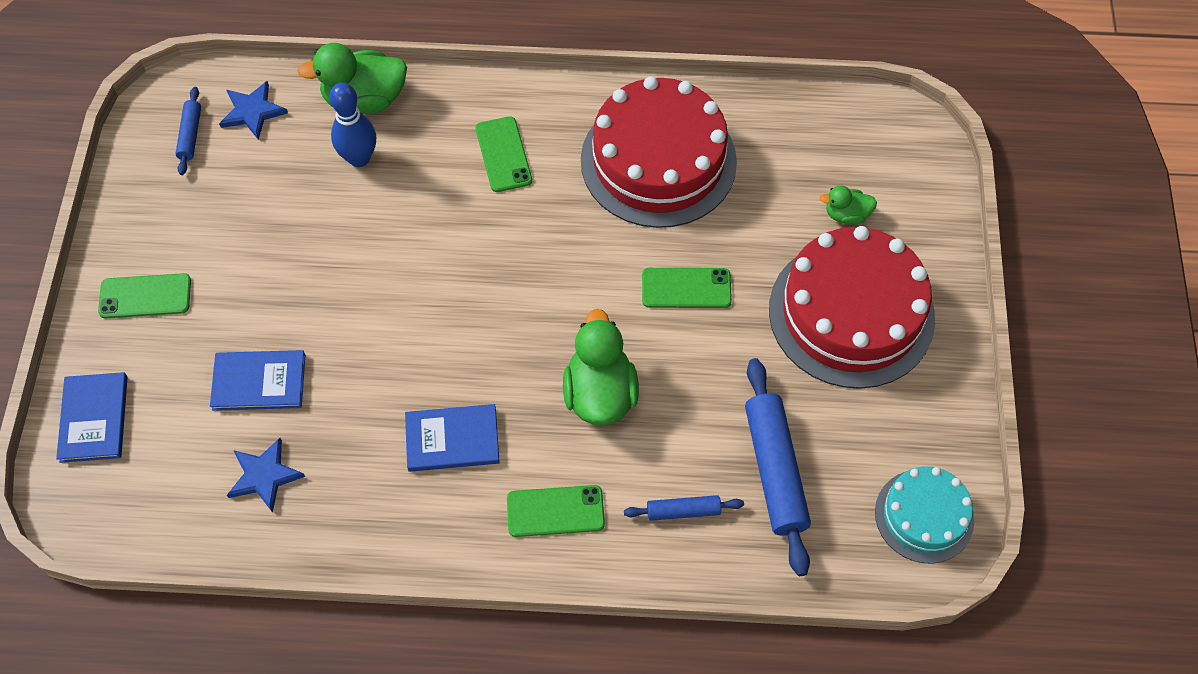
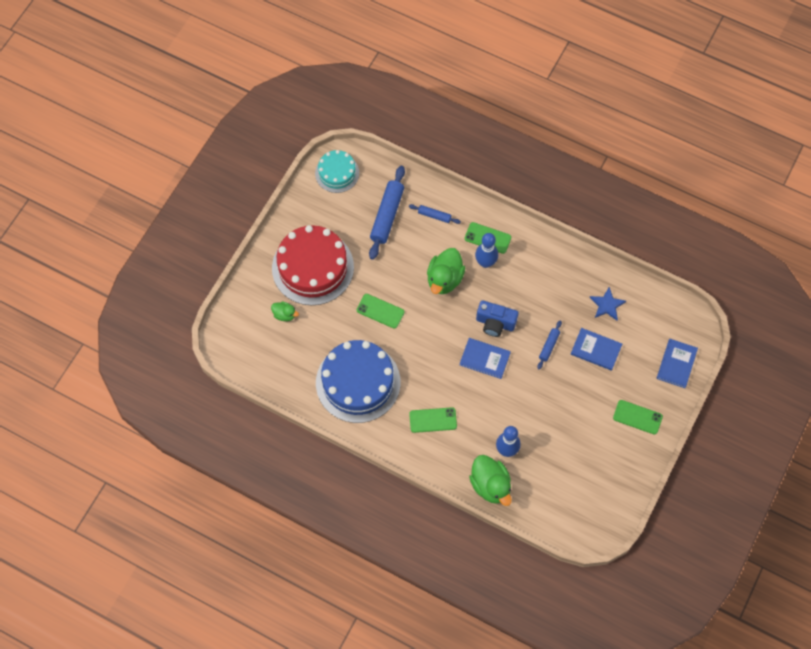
camera: 155 degrees left, 5 degrees up
(190, 135) = (589, 503): blue rolling pin -> blue rolling pin (549, 346)
(252, 112) = (552, 504): blue star -> none
(364, 99) = (490, 485): green duck -> green duck turned 45 degrees clockwise
(452, 439) = (518, 286): blue book -> blue book (485, 359)
(467, 352) = (495, 323): none -> blue camera
(503, 154) = (433, 420): green phone -> green phone turned 75 degrees clockwise
(537, 459) = (485, 262): none -> blue bowling pin
(658, 161) = (358, 382): red cake -> blue cake

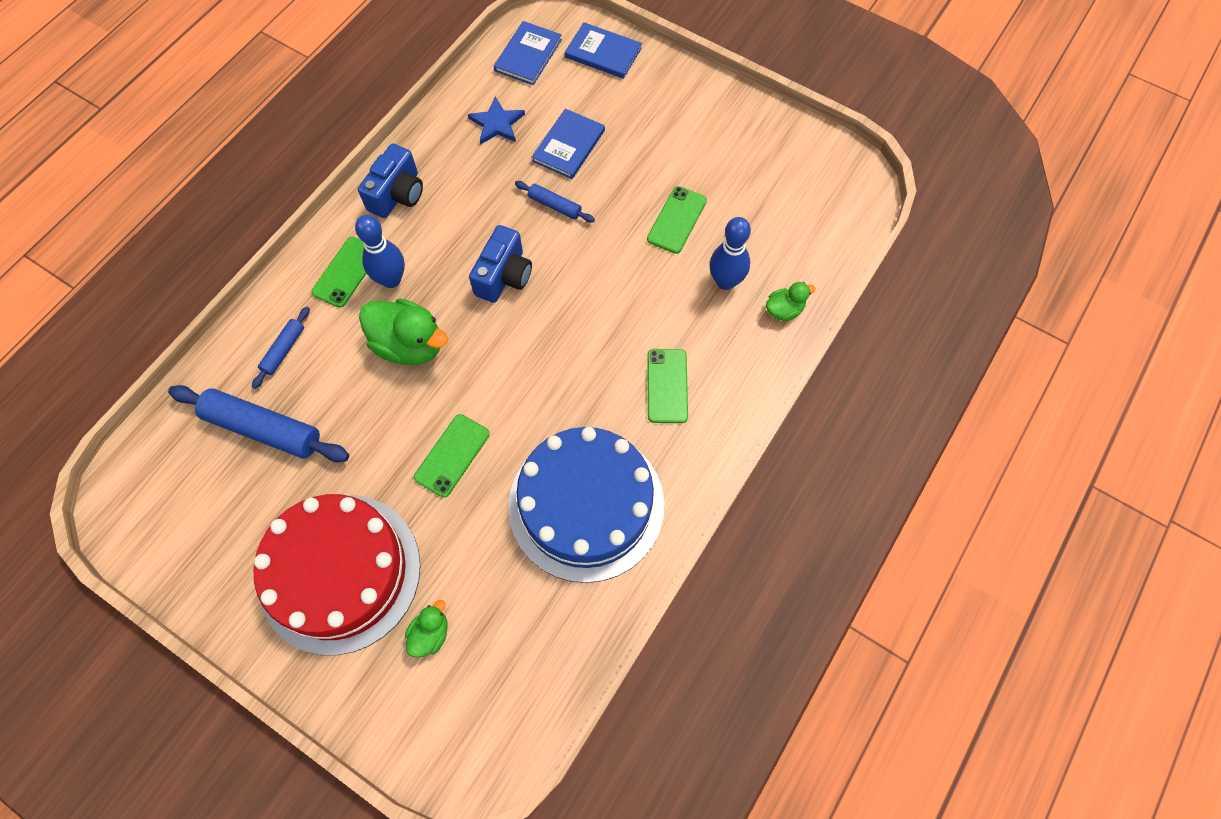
camera: 85 degrees left, 0 degrees up
(337, 173) = (148, 513): turquoise cake -> none
(485, 359) = (565, 297): blue book -> blue book (528, 55)
(490, 485) = (784, 310): green duck -> green duck, size x0.53
(545, 256) = (397, 194): none -> blue camera
(637, 417) = (681, 108): green phone -> green phone (677, 220)

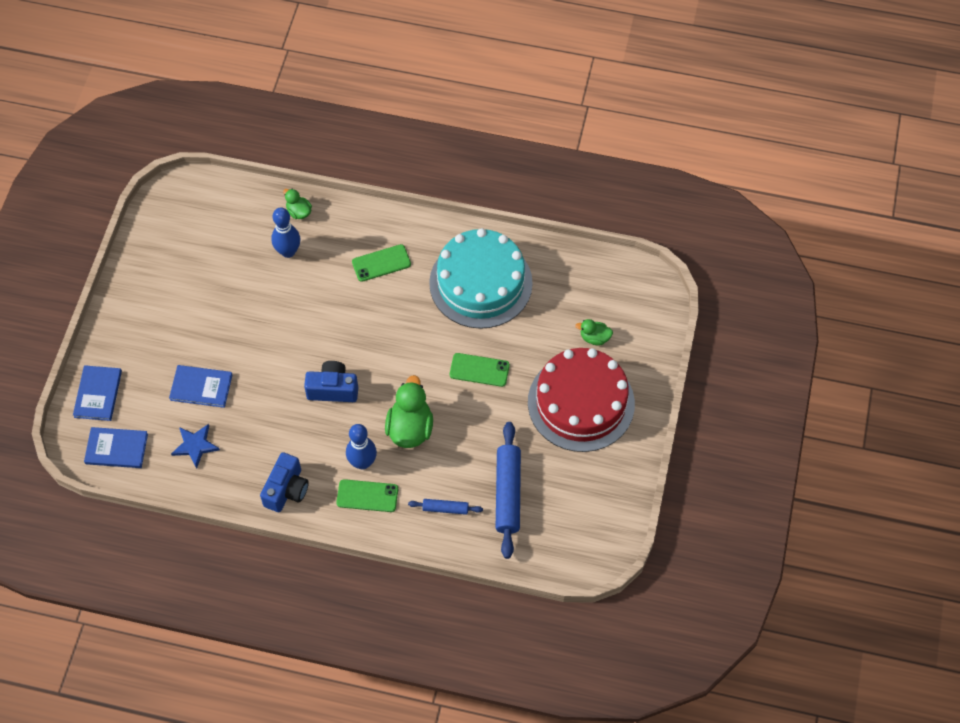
camera: 110 degrees left, 5 degrees down
(397, 194) = (286, 490): blue camera -> blue camera turned 105 degrees clockwise
(554, 205) = (260, 378): blue rolling pin -> none
(586, 505) = (480, 283): blue cake -> turquoise cake
(677, 220) = (246, 295): green phone -> none

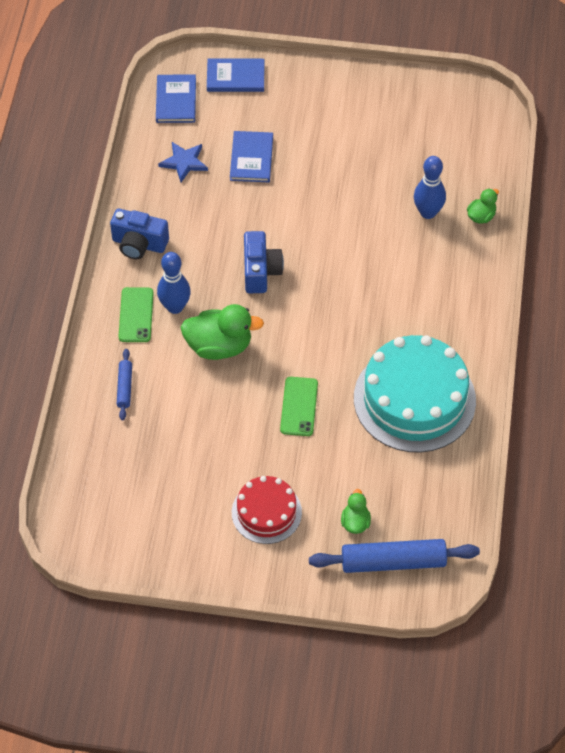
camera: 85 degrees right, 5 degrees down
(381, 263) = (426, 300): green phone -> none
(508, 493) = (146, 445): blue rolling pin -> blue rolling pin (393, 562)
(581, 403) = (266, 512): red cake -> red cake, size x0.55

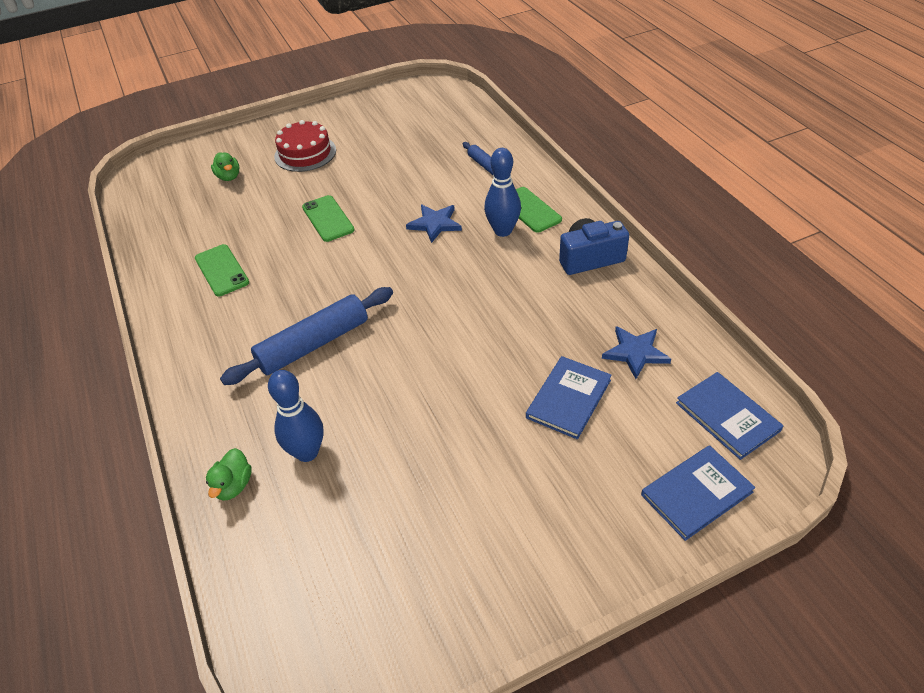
camera: 150 degrees right, 10 degrees down
(219, 346) = (435, 224): green duck -> blue star
(251, 158) = (568, 399): blue book -> blue book turned 60 degrees clockwise
(260, 271) = (451, 295): blue camera -> none
(393, 562) = (184, 170): blue rolling pin -> blue rolling pin (313, 344)
(414, 399) = (221, 270): turquoise cake -> green phone

